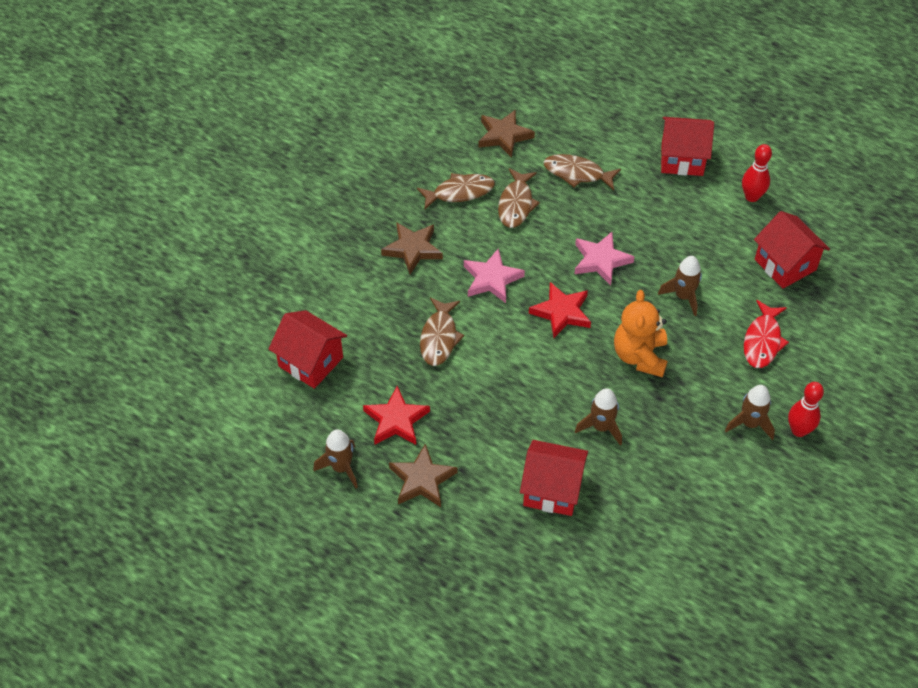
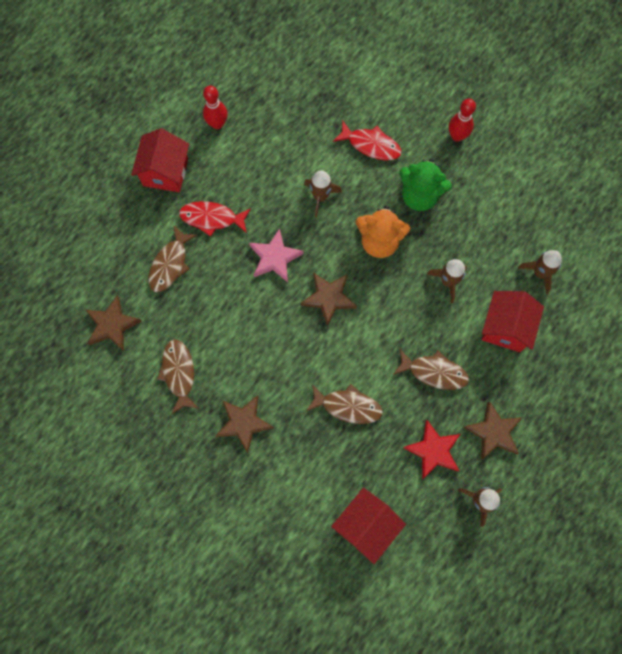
camera: 85 degrees left, 20 degrees up
(492, 279) = (286, 354): pink star -> none
(516, 204) = (200, 323): brown fish -> brown fish (434, 372)
(561, 312) = (329, 298): red star -> brown star
(636, 202) = (212, 218): none -> red fish
(707, 393) = (419, 196): none -> green teddy bear
(750, 423) = (449, 169): brown rocket -> brown rocket (539, 273)
(785, 265) = (294, 113): red house -> none

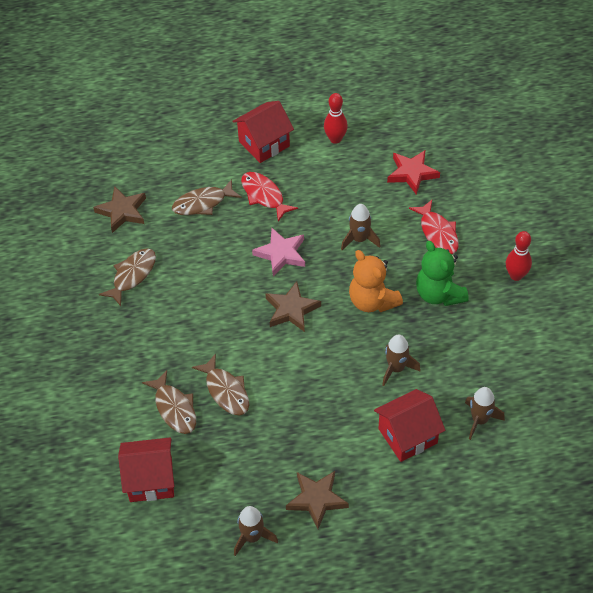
camera: 45 degrees right, 20 degrees down
(244, 423) = (140, 342): brown star -> none
(433, 450) = (256, 472): red star -> red star (412, 173)
(434, 372) = (316, 421): brown fish -> brown fish (174, 408)

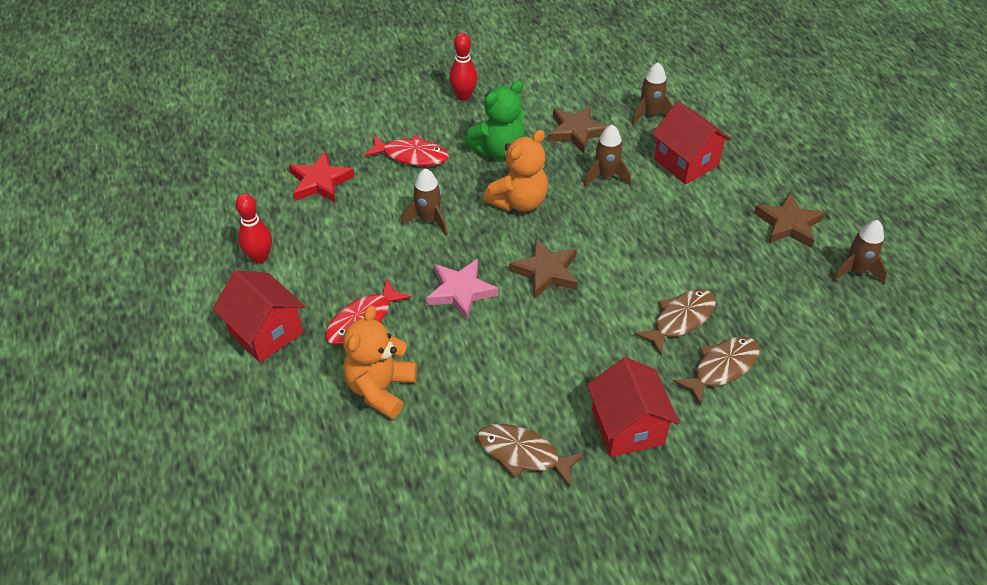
camera: 100 degrees left, 5 degrees down
(122, 211) = (403, 491): brown star -> brown star (576, 131)
(151, 480) = (828, 375): red house -> red house (627, 427)
(203, 203) = (380, 389): brown fish -> orange teddy bear
(437, 233) = (411, 155): red fish -> red fish turned 45 degrees clockwise

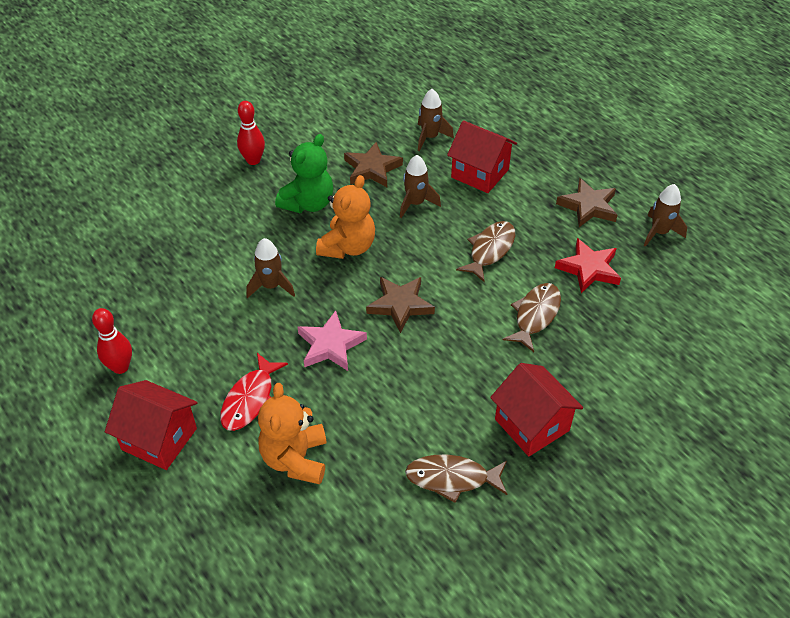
camera: 20 degrees left, 0 degrees up
(320, 182) = (149, 277): red star -> red star (589, 269)
(411, 155) = (228, 229): red fish -> none
(721, 368) = (587, 348): brown fish -> brown fish (490, 250)

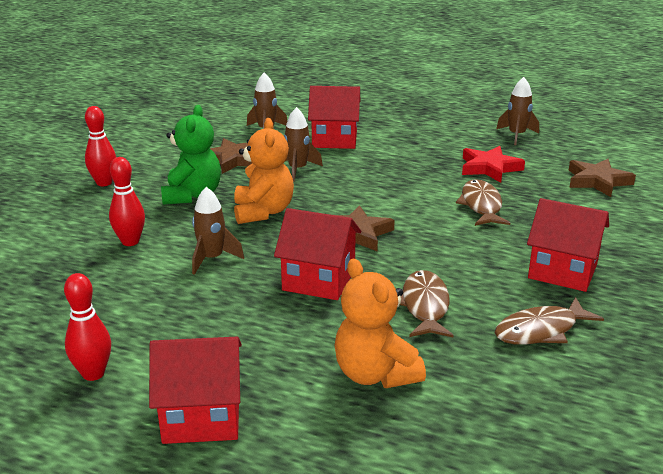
camera: 30 degrees left, 20 degrees down
(227, 241) = (130, 241): none -> red bowling pin
(250, 399) = (276, 346): red fish -> none
(330, 345) = (319, 280): pink star -> red house
(490, 250) = (396, 179): brown fish -> brown fish (425, 306)
(588, 206) = (445, 135): brown star -> brown star (597, 181)

